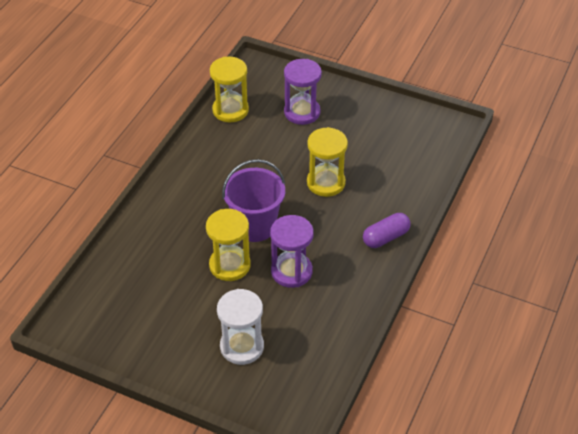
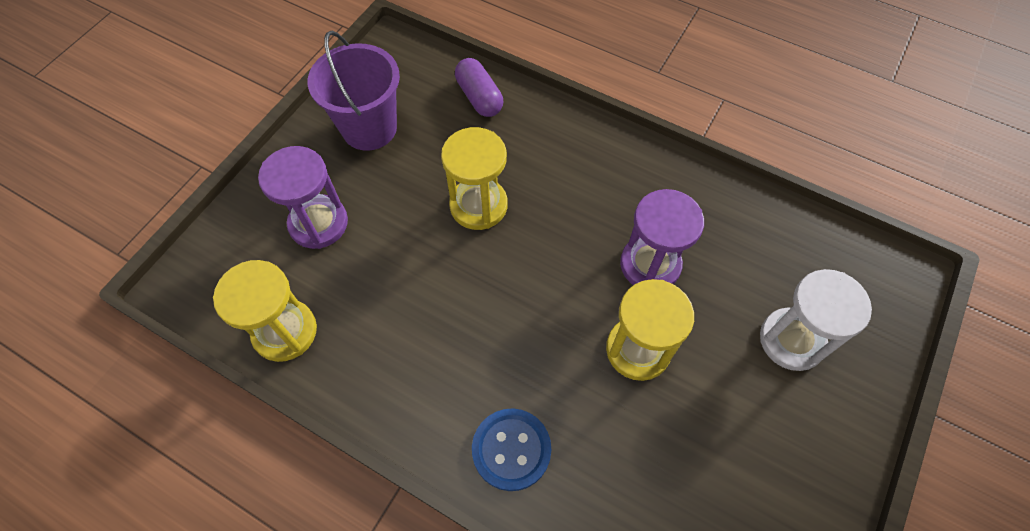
camera: 85 degrees left, 15 degrees up
(166, 209) = (511, 450): none -> blue button
(255, 226) = (559, 308): purple bucket -> purple bucket (369, 128)
(385, 237) = (589, 146): purple capsule -> purple capsule (479, 97)

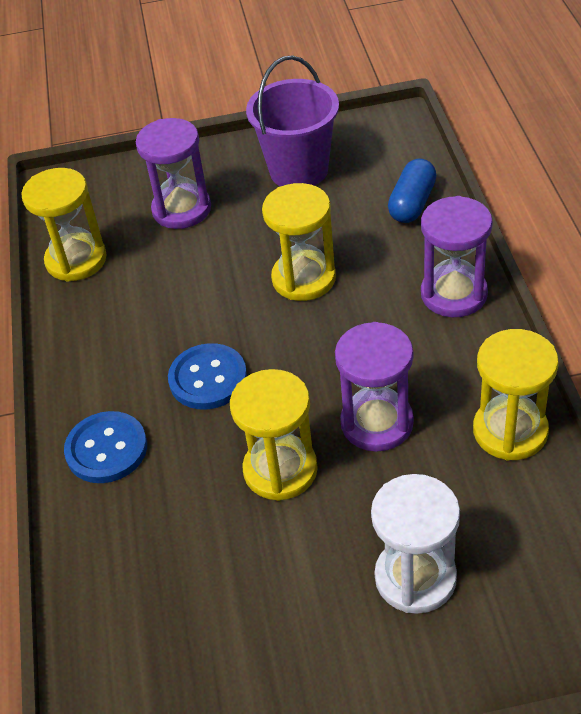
camera: 55 degrees right, 15 degrees down
(479, 97) = (412, 203): purple capsule -> blue capsule
(510, 332) = (208, 378): none -> blue button
(583, 141) = (454, 294): none -> purple hourglass
(722, 203) = (510, 431): none -> yellow hourglass

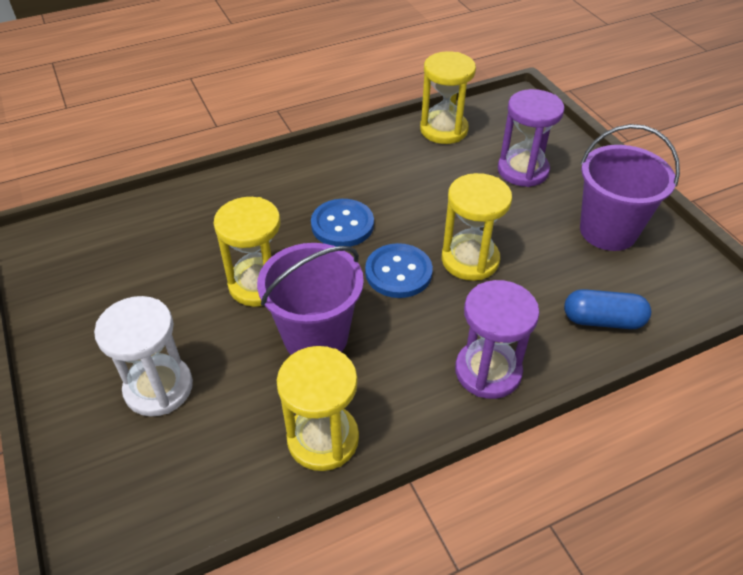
camera: 70 degrees right, 0 degrees up
(106, 449) = (266, 188): blue button -> blue button (398, 272)
(377, 423) = (316, 337): purple hourglass -> purple bucket

